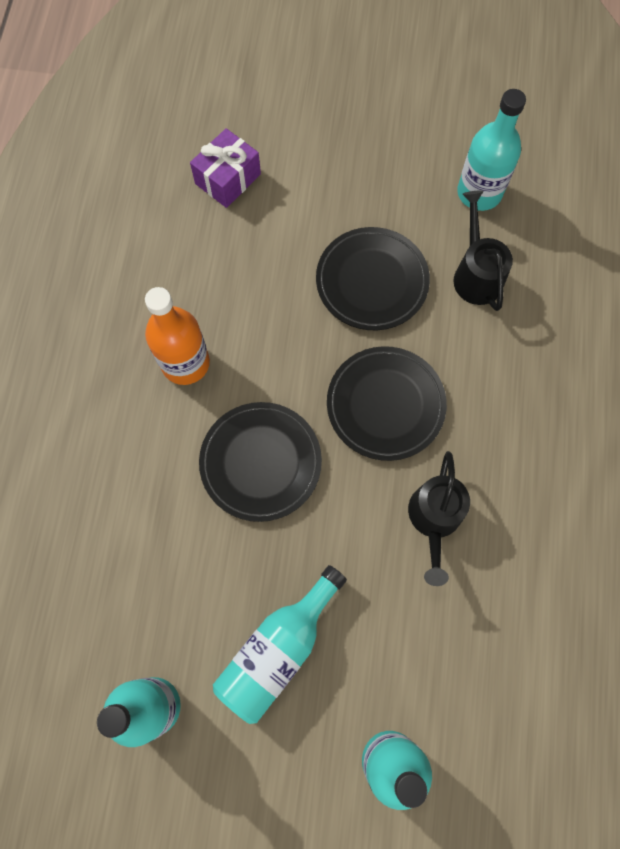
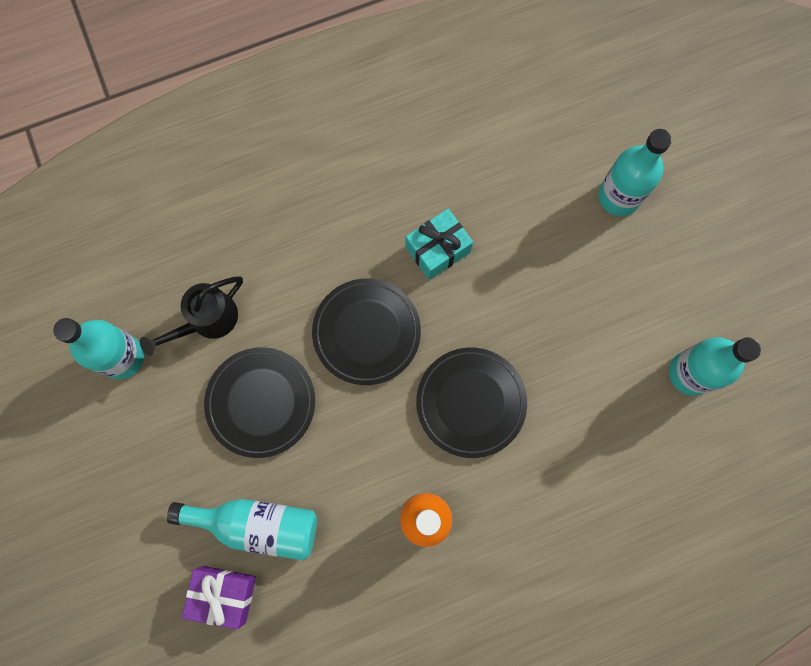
camera: 120 degrees left, 5 degrees up
(278, 649) = (597, 309): turquoise bottle -> turquoise bottle (257, 525)
(434, 520) = (437, 250): black watering can -> turquoise gift

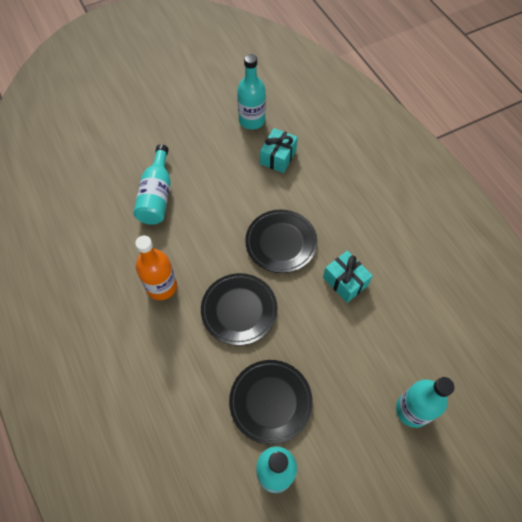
camera: 85 degrees right, 15 degrees down
(207, 321) = (278, 157): black watering can -> turquoise gift
(224, 594) = (117, 183): purple gift -> none
(261, 402) = (230, 190): black plate -> black plate (270, 402)

